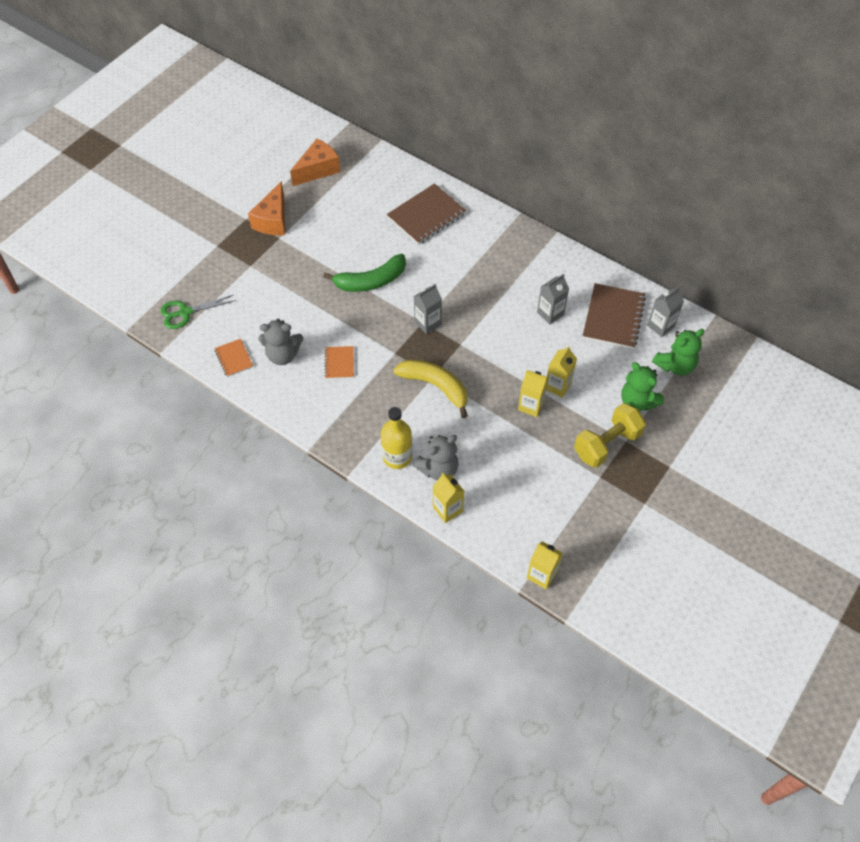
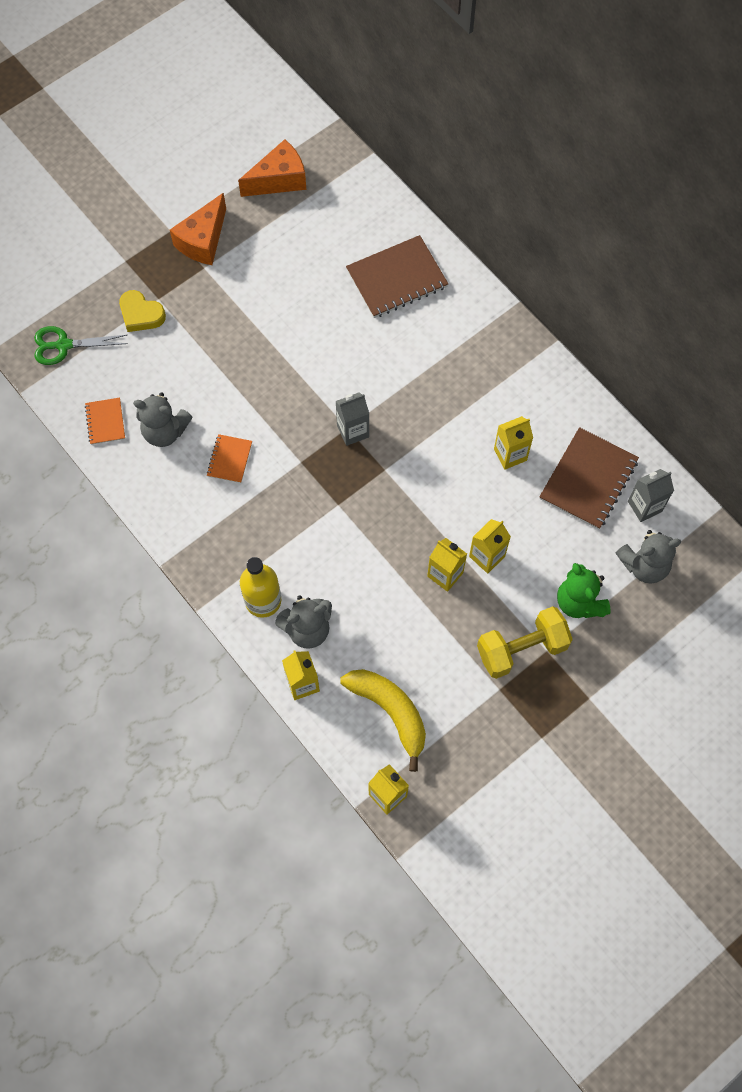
camera: 15 degrees right, 10 degrees up
(240, 279) = (141, 314): none -> yellow heart
(371, 281) = (300, 355): green banana -> none
(435, 386) = (336, 519): yellow banana -> yellow banana (390, 712)
(550, 313) = (510, 454): grey carton -> yellow carton
(675, 365) = (644, 565): green teddy bear -> grey teddy bear

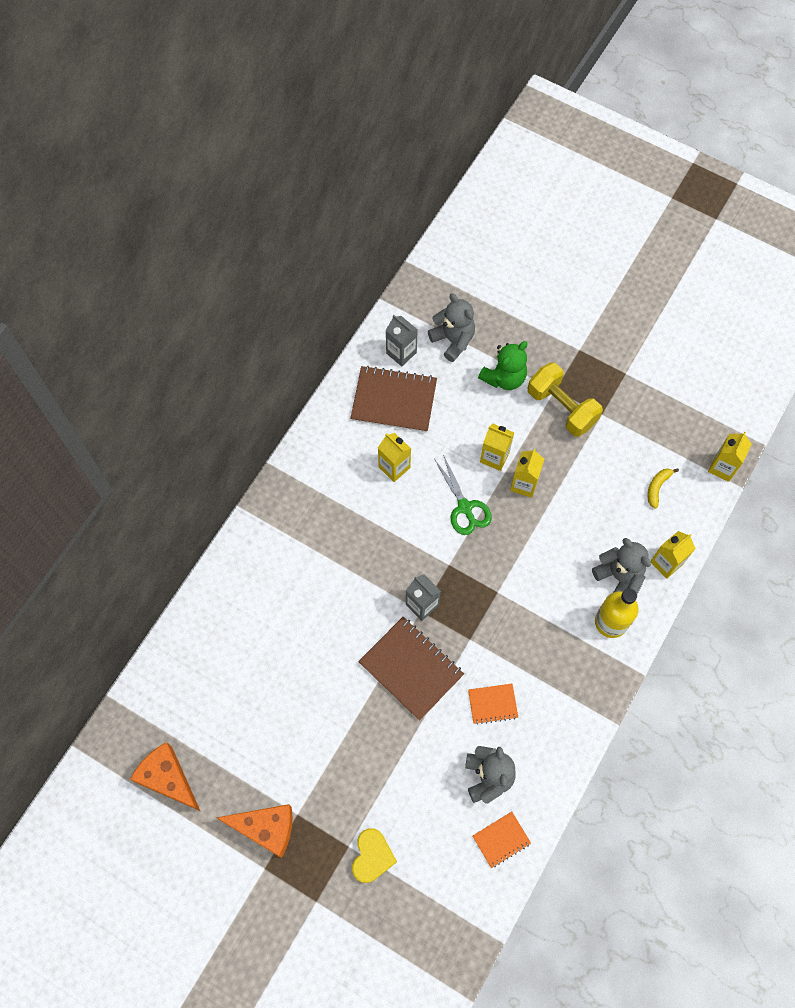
camera: 110 degrees left, 0 degrees up
(63, 345) = (435, 922): green scissors -> green scissors (465, 507)
(390, 712) = (657, 487): yellow banana -> yellow banana, size x0.49
(397, 279) = (248, 621): brown notebook -> brown notebook (411, 668)

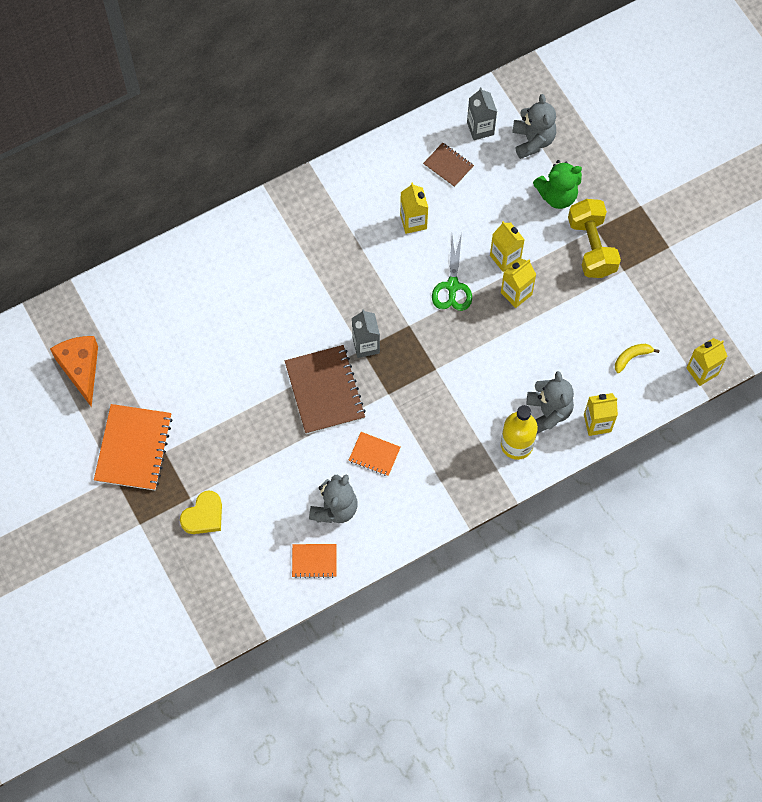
camera: 30 degrees right, 0 degrees up
(266, 828) = (134, 448): orange cheese -> orange notebook
(394, 400) = (448, 165): brown notebook -> brown notebook, size x0.53

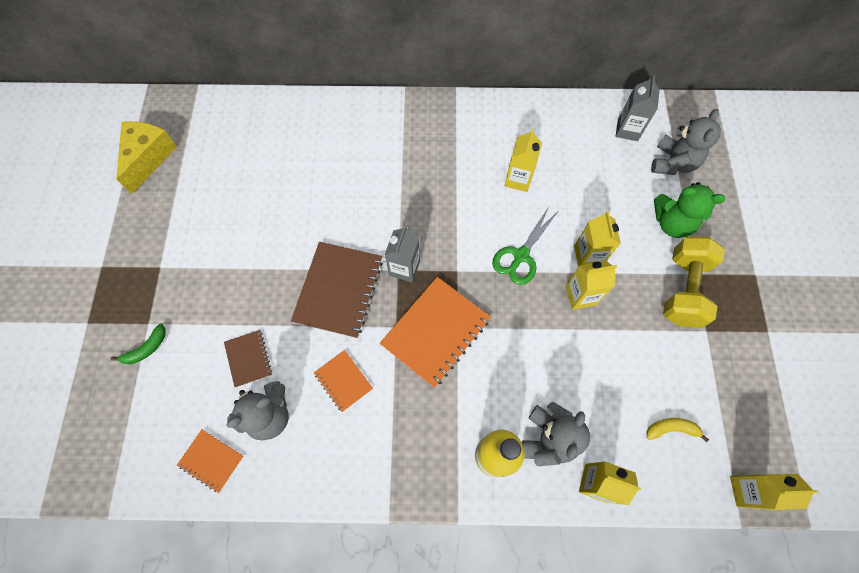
camera: 30 degrees right, 0 degrees up
(81, 369) = (149, 158): orange cheese -> yellow cheese
(134, 448) = (137, 249): orange notebook -> orange notebook (436, 332)
(204, 516) = (146, 348): yellow heart -> green banana
(448, 165) = (579, 147): brown notebook -> brown notebook (248, 358)

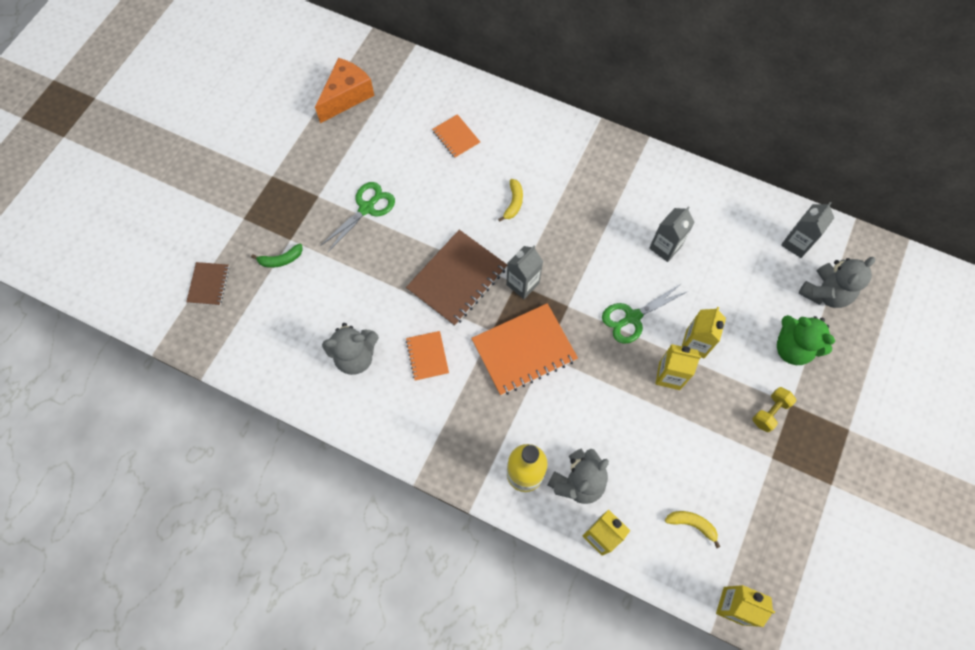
camera: 25 degrees right, 0 degrees up
(149, 158) = (347, 96): yellow cheese -> orange cheese
(211, 460) = (295, 371): orange notebook -> orange notebook (456, 137)
(216, 259) = (367, 208): none -> green scissors
(248, 358) = (358, 303): brown notebook -> brown notebook (209, 284)
(360, 195) = (513, 203): none -> yellow banana
(518, 179) = (665, 247): yellow carton -> grey carton
(683, 289) = (770, 412): yellow dumbbell -> yellow dumbbell, size x0.53

